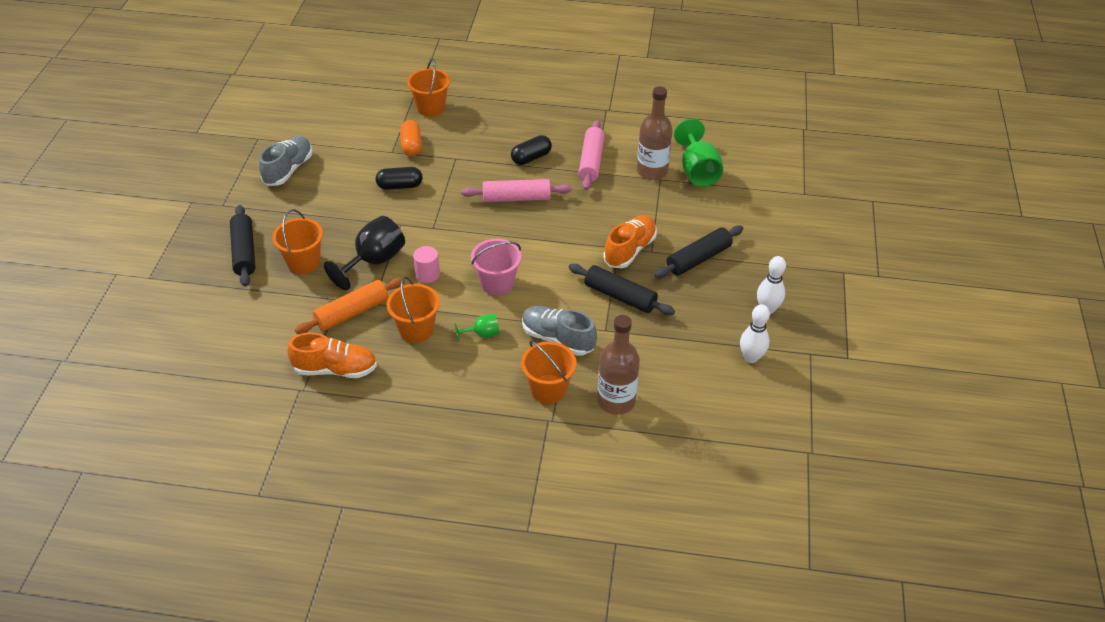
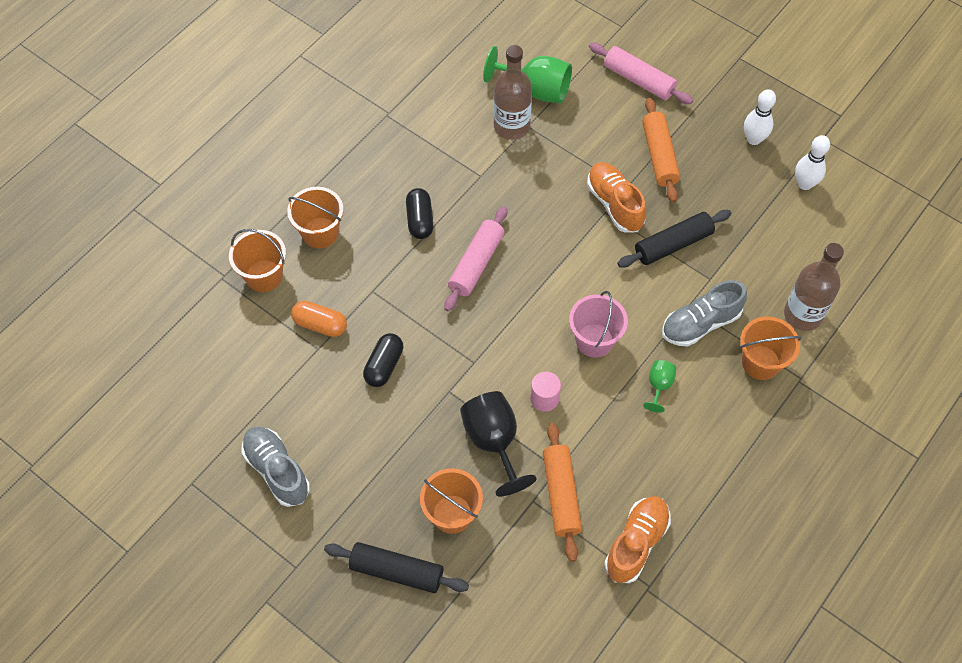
camera: 60 degrees left, 15 degrees up
(416, 329) = (620, 443): orange bucket -> orange bucket (320, 233)
(591, 161) = (462, 170): pink rolling pin -> pink rolling pin (639, 80)
(698, 259) = (659, 155): black rolling pin -> orange rolling pin

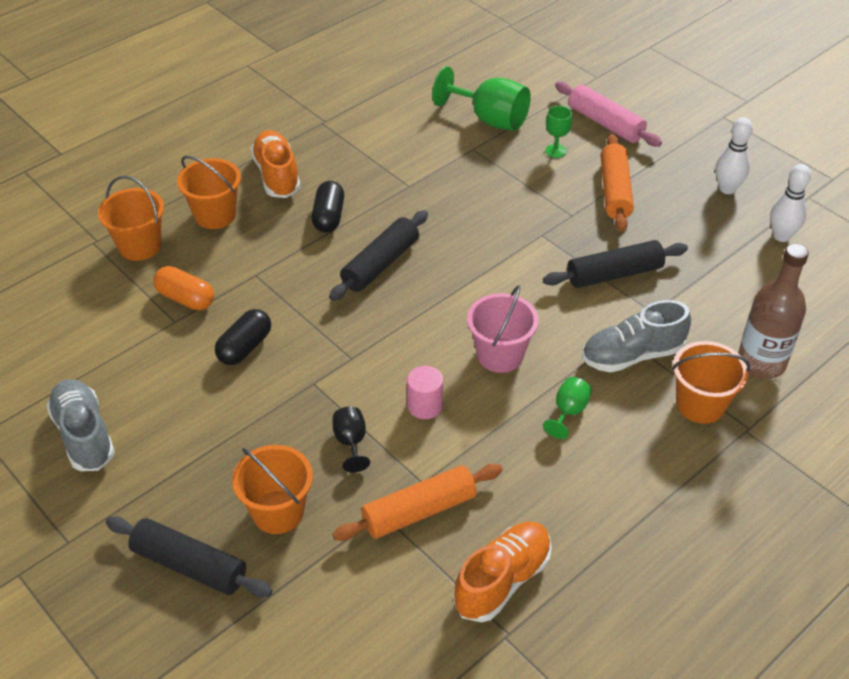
camera: 10 degrees right, 15 degrees down
(476, 264) = (380, 264): pink rolling pin -> black rolling pin
(493, 442) = (351, 442): black goblet -> black goblet, size x0.52
(511, 126) = (454, 147): brown bottle -> none
(561, 495) = (419, 511): orange rolling pin -> orange rolling pin turned 60 degrees clockwise
(601, 118) = (555, 151): none -> green goblet
(615, 204) = (554, 229): orange shoe -> orange shoe (277, 176)

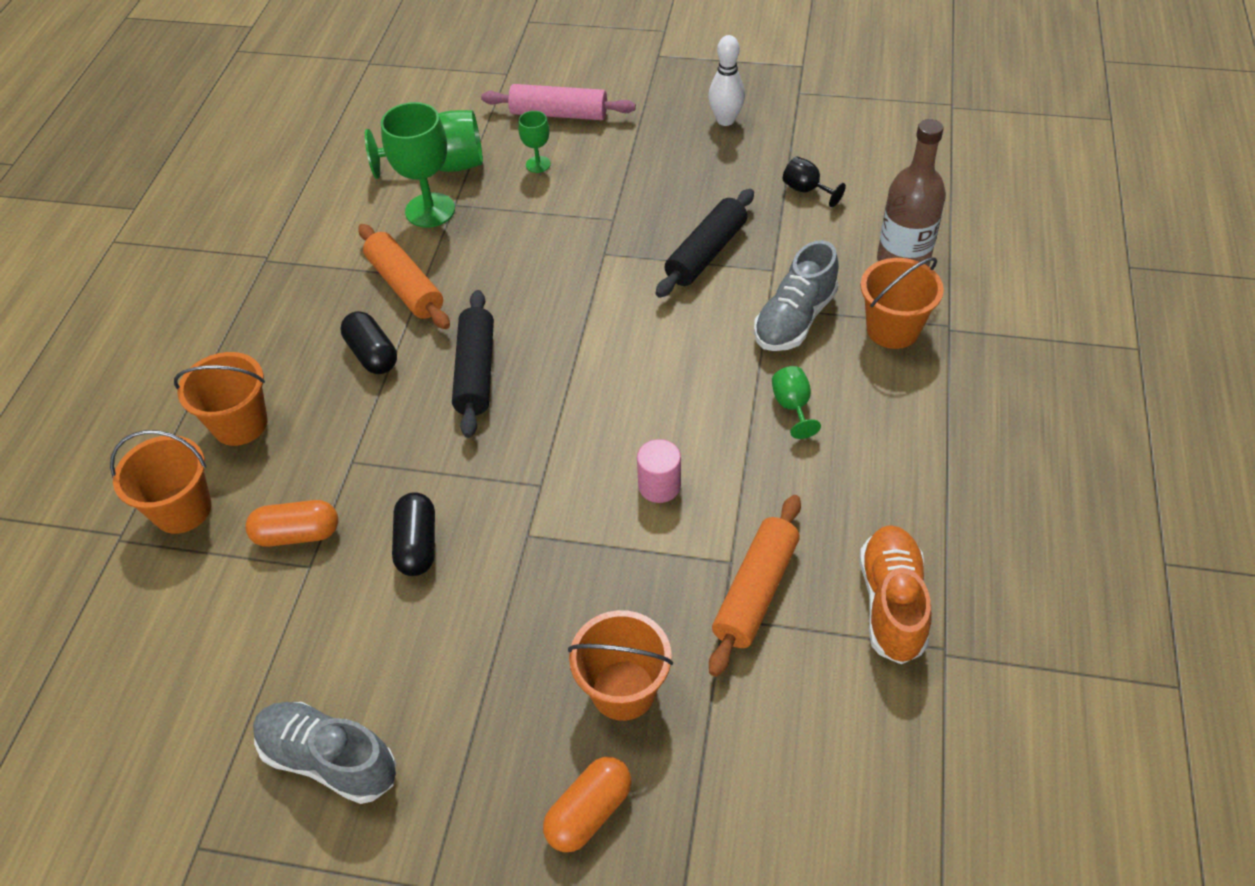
camera: 35 degrees left, 5 degrees up
(189, 565) = (589, 812): black rolling pin -> orange capsule
(277, 176) = (270, 342): orange shoe -> none
(351, 442) = (625, 569): black goblet -> black goblet (806, 190)
(453, 144) = (430, 210): none -> green goblet
(500, 355) = (680, 392): pink bucket -> none
(615, 191) = (630, 174): orange rolling pin -> orange rolling pin (405, 286)
(781, 236) = (811, 139): white bowling pin -> none

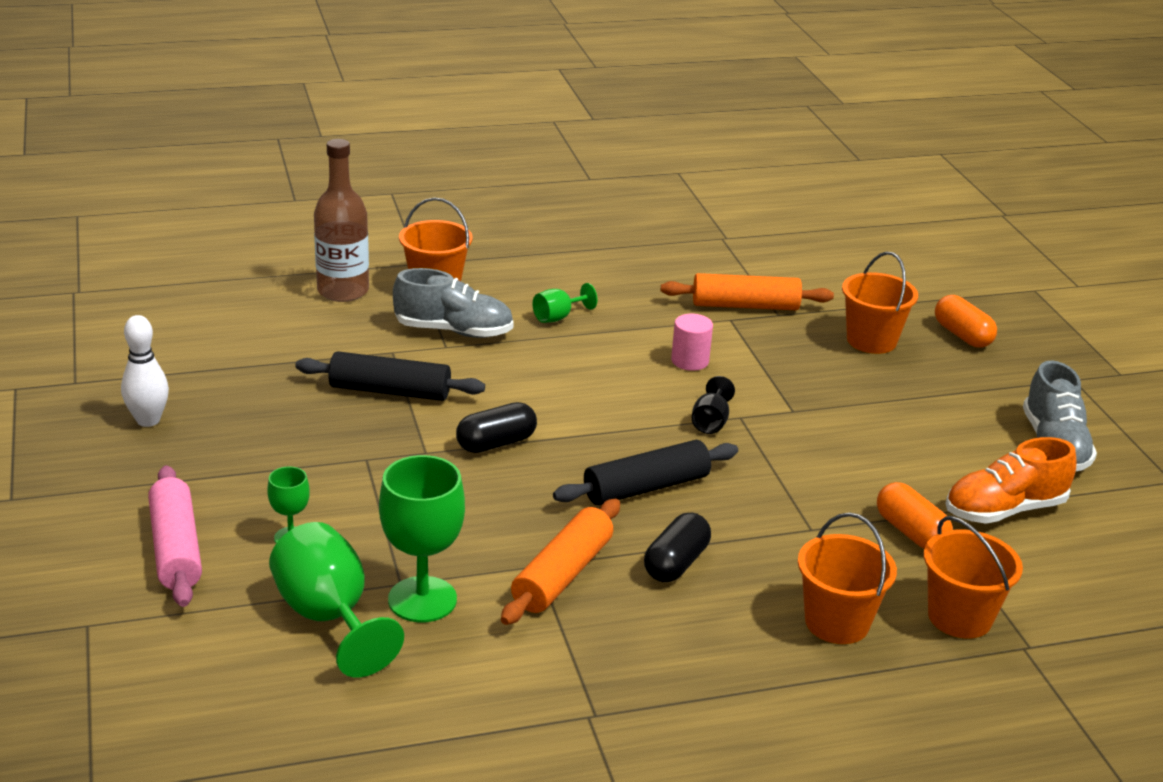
camera: 120 degrees left, 20 degrees down
(417, 544) = (854, 462): black capsule -> black capsule (496, 443)
(589, 812) = (962, 335): orange capsule -> orange capsule turned 45 degrees clockwise
(806, 190) = (259, 351): black goblet -> black goblet (710, 422)
(891, 603) = (706, 258): orange shoe -> orange shoe (1004, 510)

